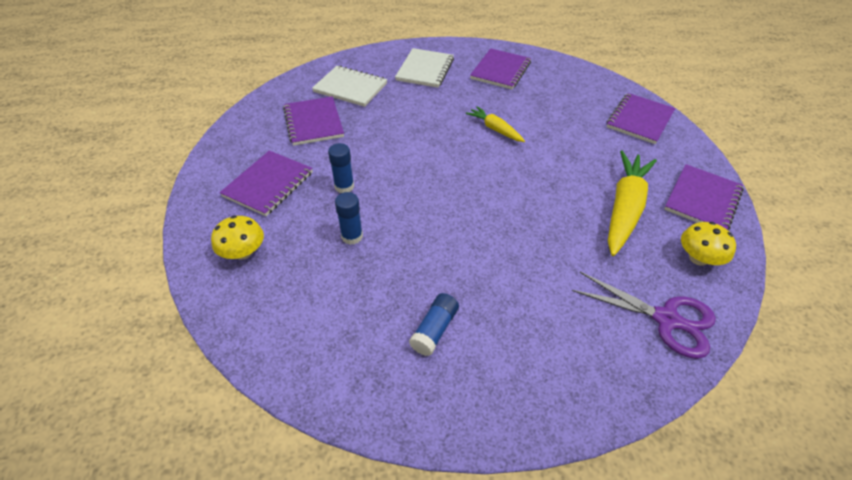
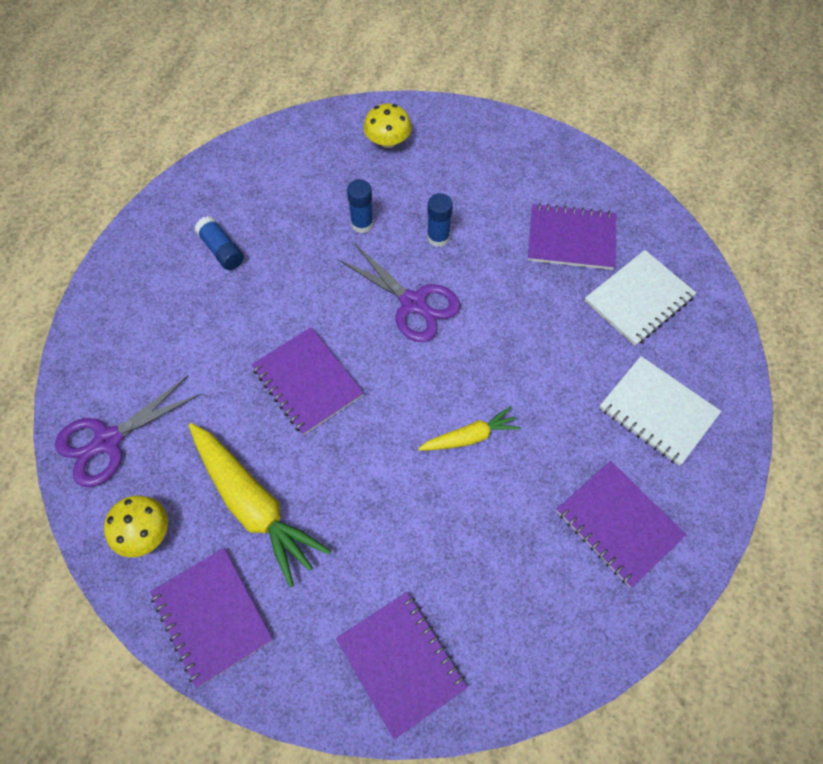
camera: 115 degrees right, 15 degrees up
(268, 184) = (474, 175): purple notebook -> purple notebook (307, 382)
(413, 182) = (413, 303): none -> purple scissors

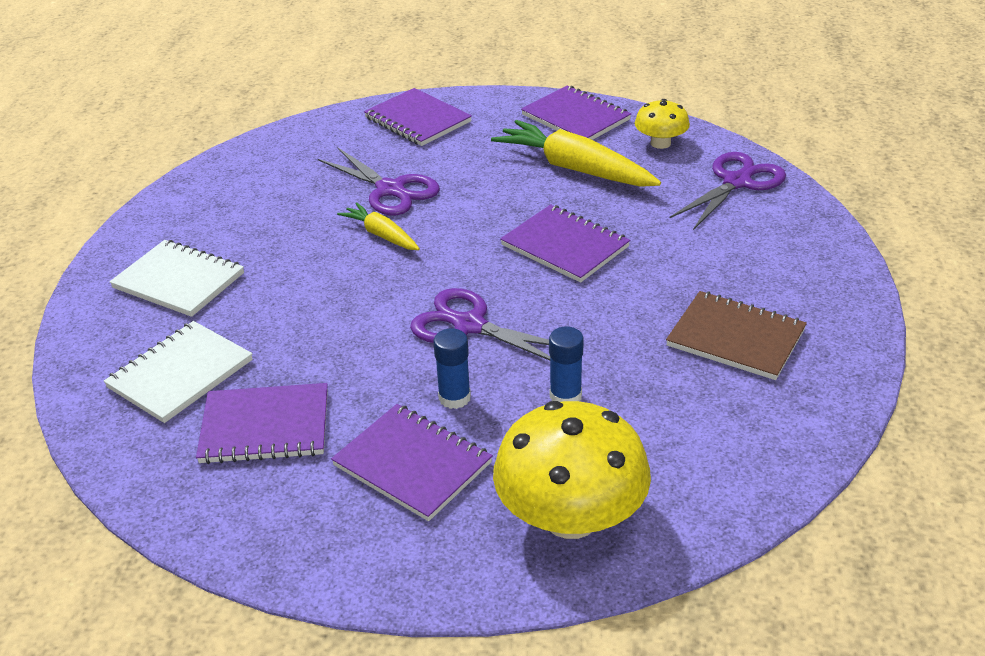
camera: 170 degrees right, 25 degrees down
(221, 250) = (736, 338): blue glue stick -> brown notebook
(388, 141) = (571, 517): yellow mushroom -> yellow mushroom, size x1.90
(453, 513) = (390, 190): none -> purple scissors
(470, 437) = (381, 235): yellow carrot -> yellow carrot turned 75 degrees clockwise
(618, 524) = (234, 205): purple notebook -> purple notebook (413, 464)

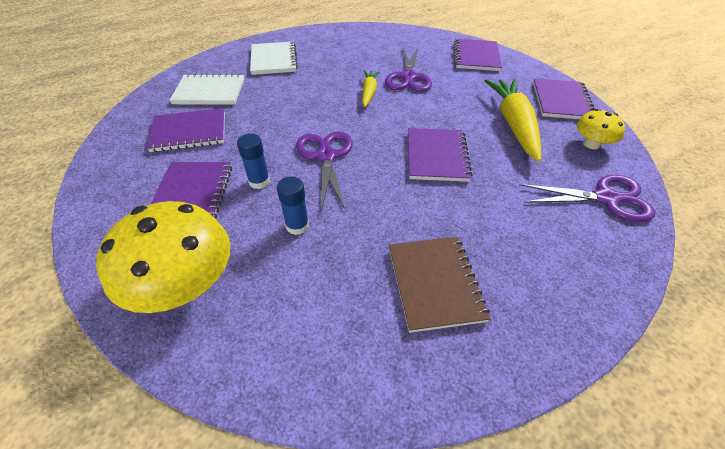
camera: 50 degrees right, 10 degrees up
(265, 427) = (189, 132): purple notebook -> purple notebook turned 60 degrees counterclockwise

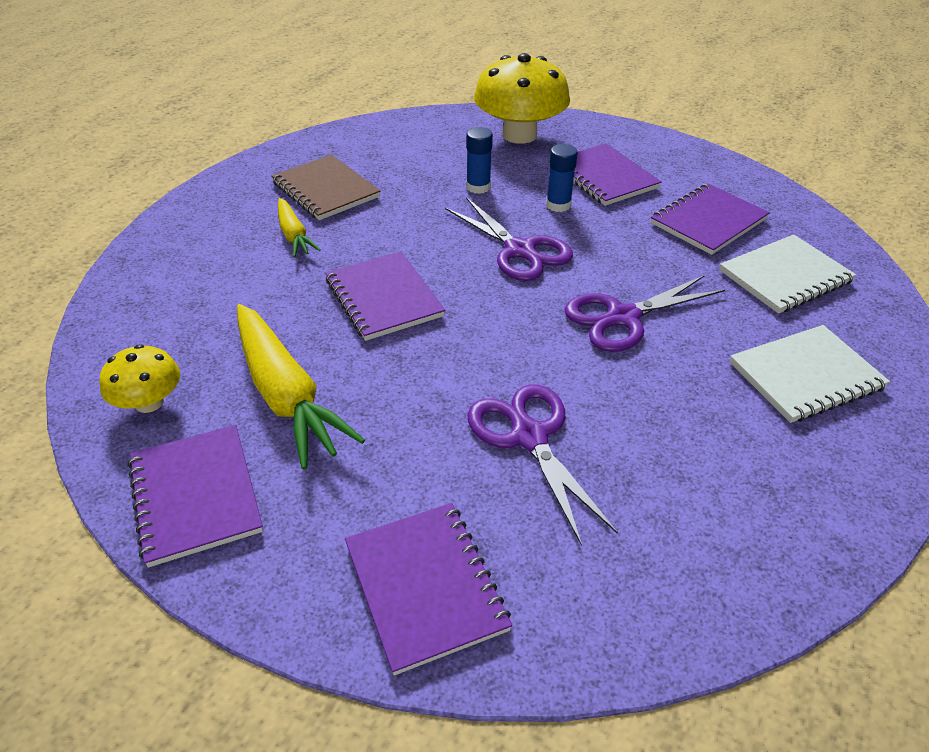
camera: 150 degrees right, 5 degrees down
(274, 60) = (806, 376): white notebook -> white notebook turned 75 degrees counterclockwise
(369, 92) = (564, 368): yellow carrot -> yellow carrot (294, 235)
(605, 198) = (145, 318): purple scissors -> purple scissors (623, 317)

